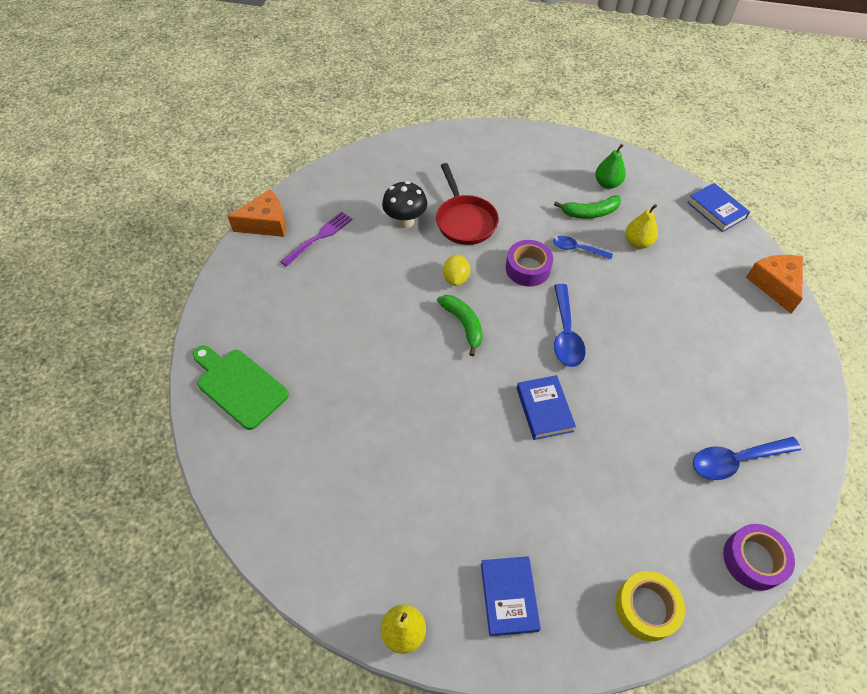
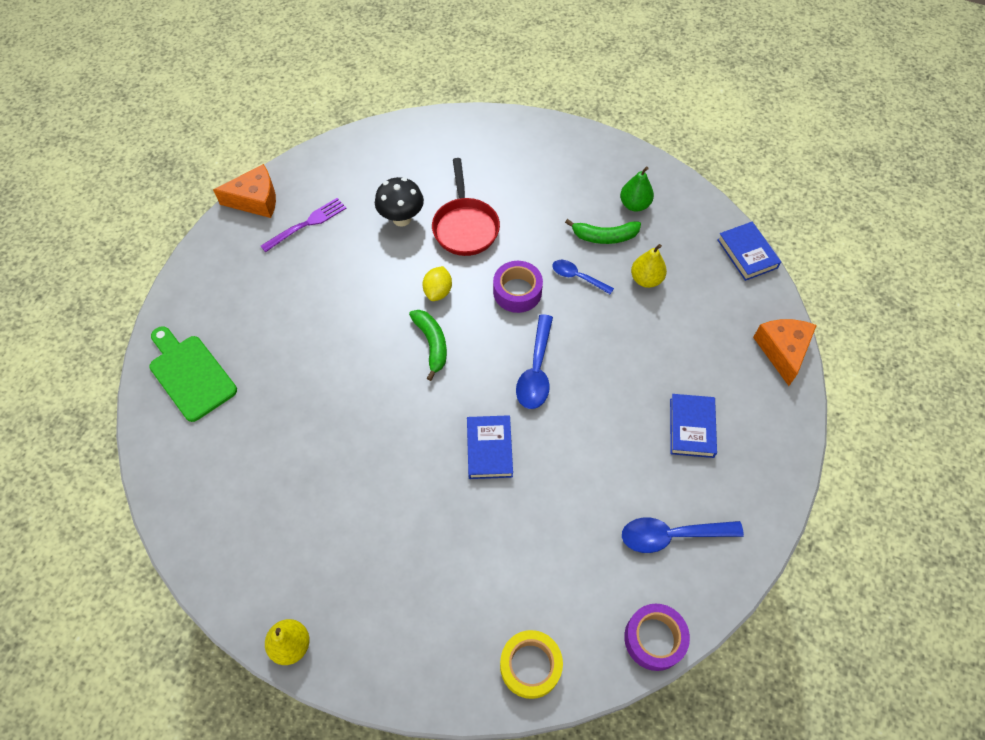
camera: 10 degrees right, 5 degrees up
(509, 596) = (399, 630): blue book -> blue book (691, 428)

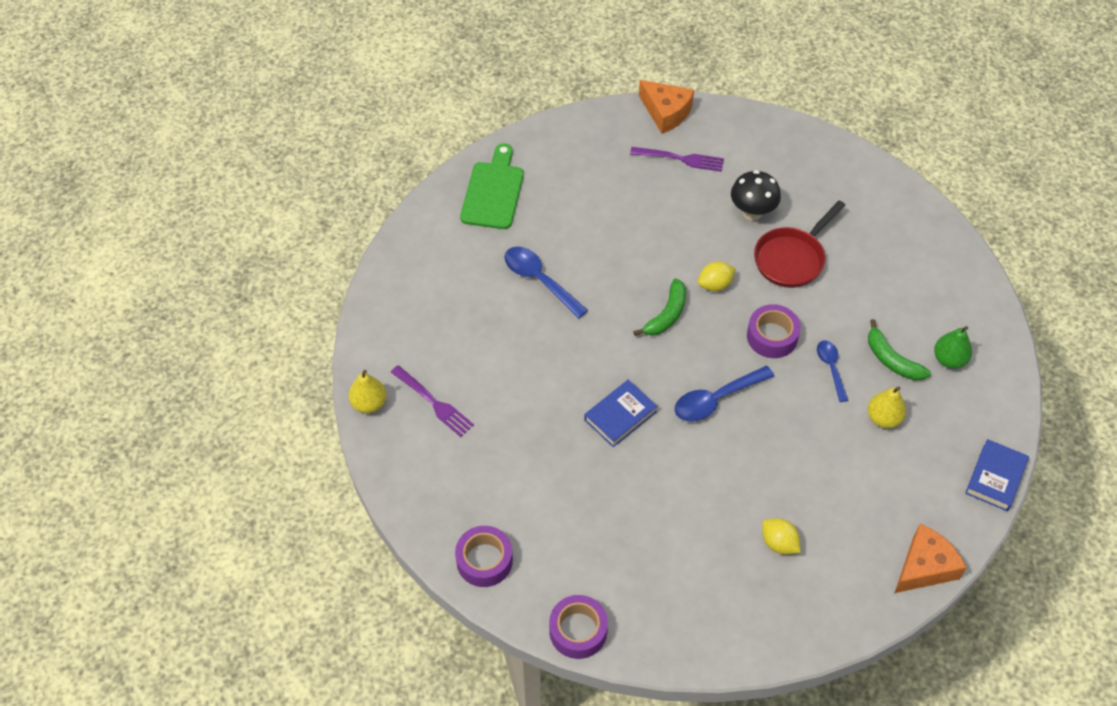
camera: 50 degrees right, 5 degrees down
(343, 587) = (434, 402): none -> purple fork
(530, 666) = (484, 560): yellow tape -> purple tape
(671, 535) = (671, 589): blue spoon -> blue spoon (539, 280)
(691, 428) = (778, 543): blue book -> yellow lemon

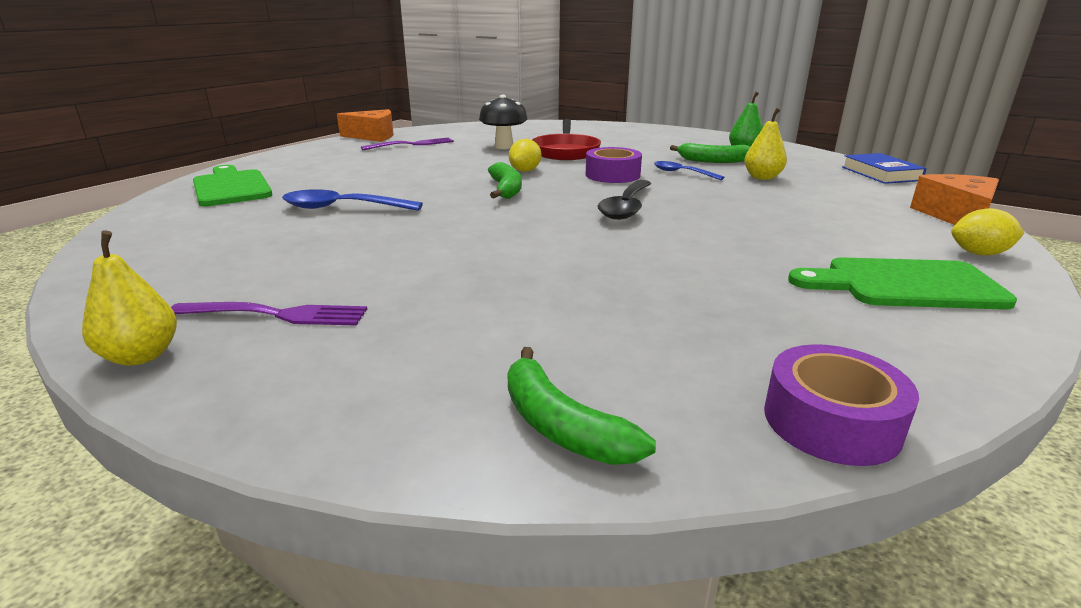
camera: 40 degrees left, 30 degrees down
(484, 560) = (561, 426): purple tape -> green banana
(620, 416) = (552, 242): blue book -> none
(716, 399) = (626, 207): blue spoon -> black spoon
(752, 594) = (905, 285): none -> green cutting board
(778, 543) = (844, 248): yellow lemon -> yellow lemon (979, 253)

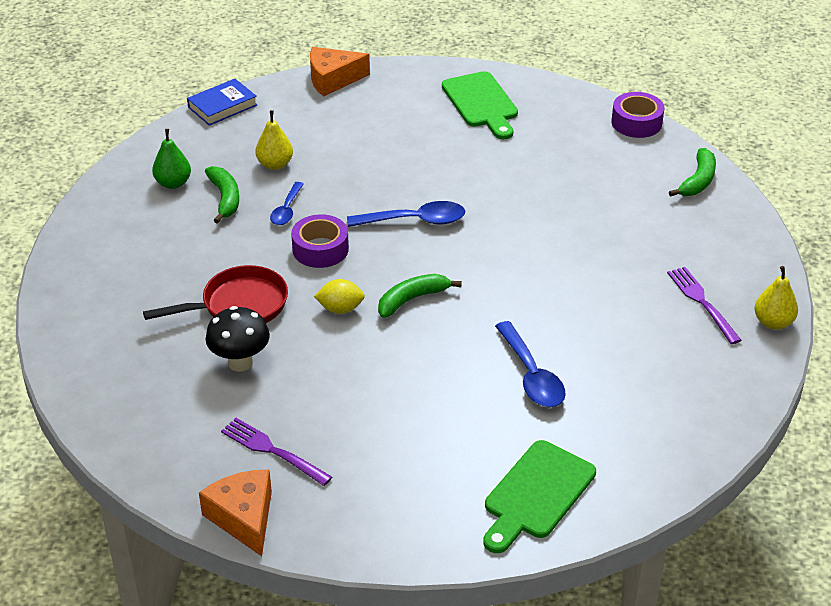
camera: 115 degrees left, 15 degrees up
(626, 207) = (415, 221): black spoon -> blue spoon
(979, 253) = (409, 77): yellow lemon -> none

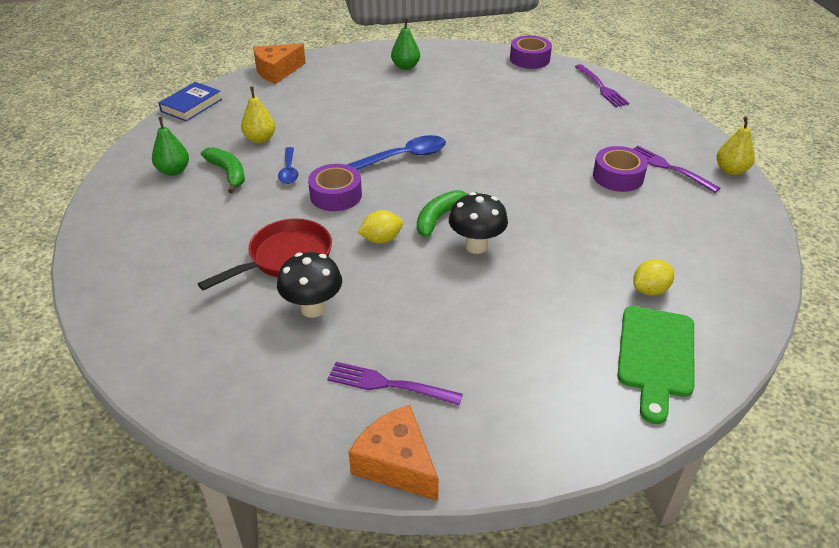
camera: 20 degrees left, 0 degrees up
(431, 340) = (476, 246): none -> black mushroom
(481, 103) = (405, 67): green cutting board -> green pear
(531, 375) = (580, 255): blue spoon -> none
(578, 430) = (650, 290): none -> yellow lemon
(635, 299) = (618, 176): none -> purple tape
(698, 181) = (601, 87): green banana -> purple fork

